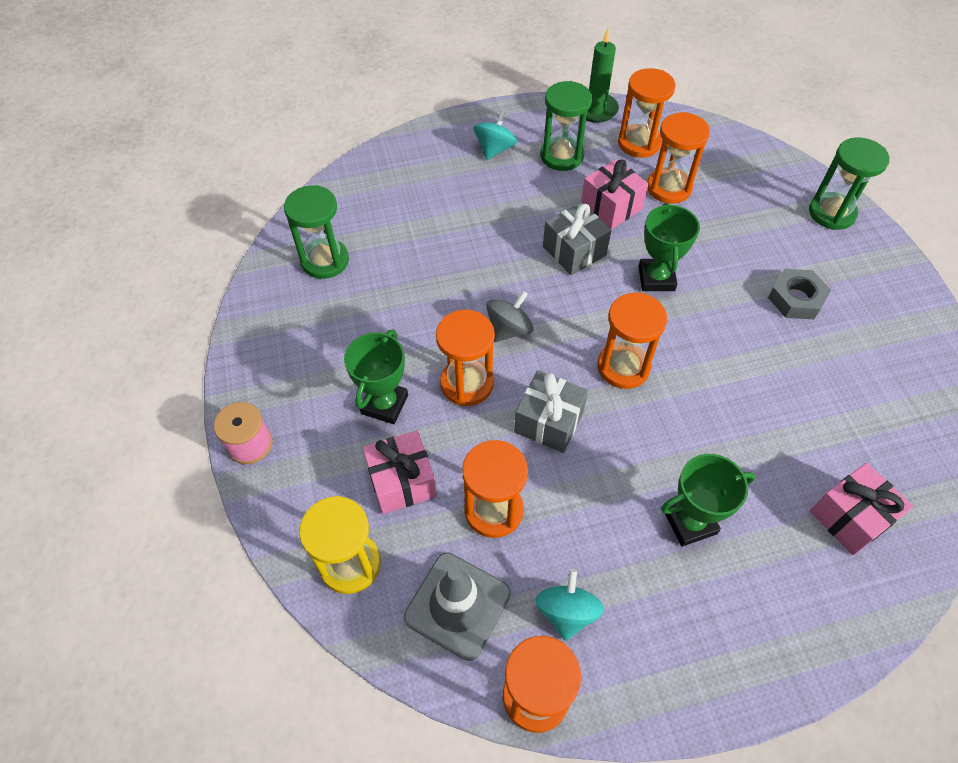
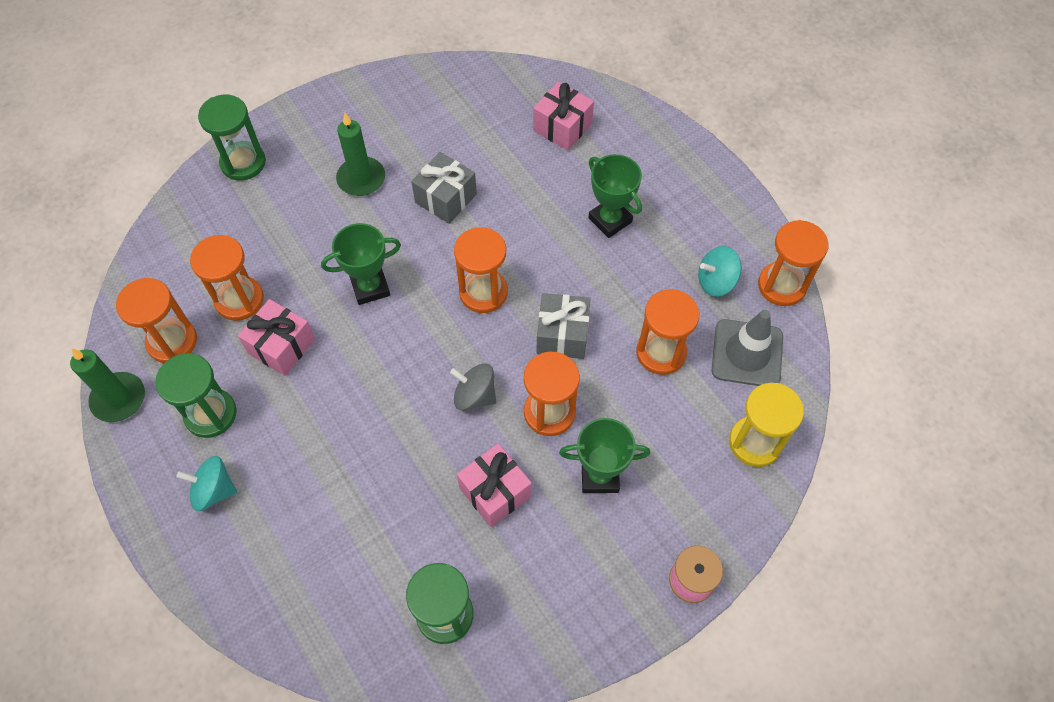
camera: 110 degrees left, 5 degrees up
(402, 481) = (667, 431): pink gift -> pink gift (495, 492)
(574, 251) = (355, 365): grey gift -> grey gift (446, 198)
(796, 299) = (361, 179): grey nut -> green candle

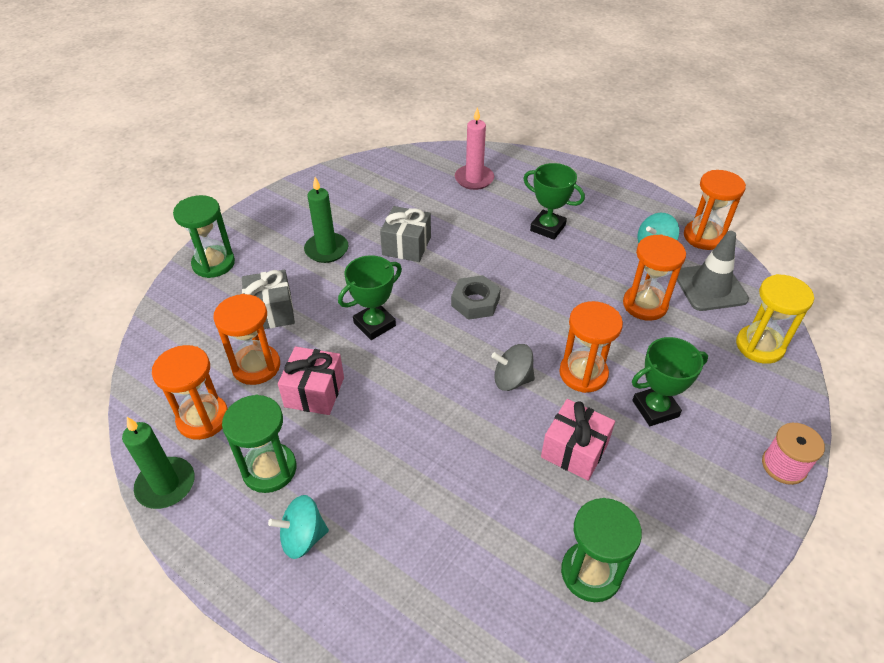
camera: 20 degrees left, 15 degrees down
(483, 292) = (475, 302): orange hourglass -> grey nut
(562, 127) = (474, 179): pink gift -> pink candle
(562, 335) = (559, 314): grey gift -> grey gift (271, 312)

